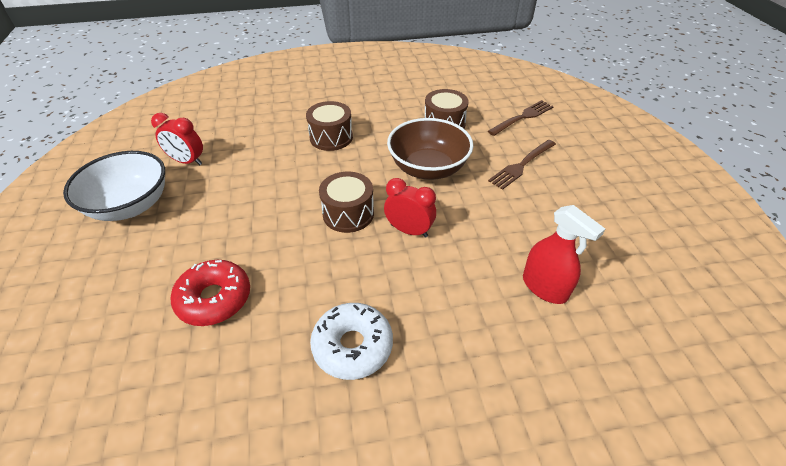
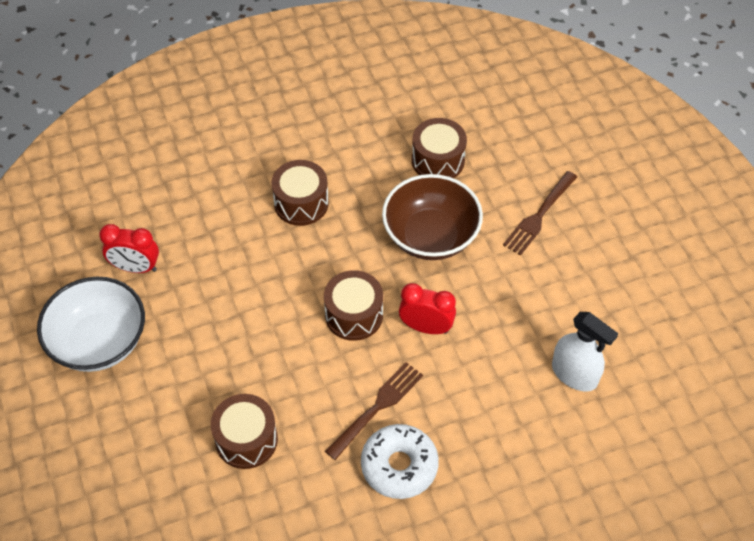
camera: 10 degrees left, 10 degrees up
(214, 299) = (246, 440): red donut -> brown drum
(522, 117) = (534, 135): brown fork -> brown fork (377, 407)
(544, 287) = (574, 374): red spray bottle -> white spray bottle

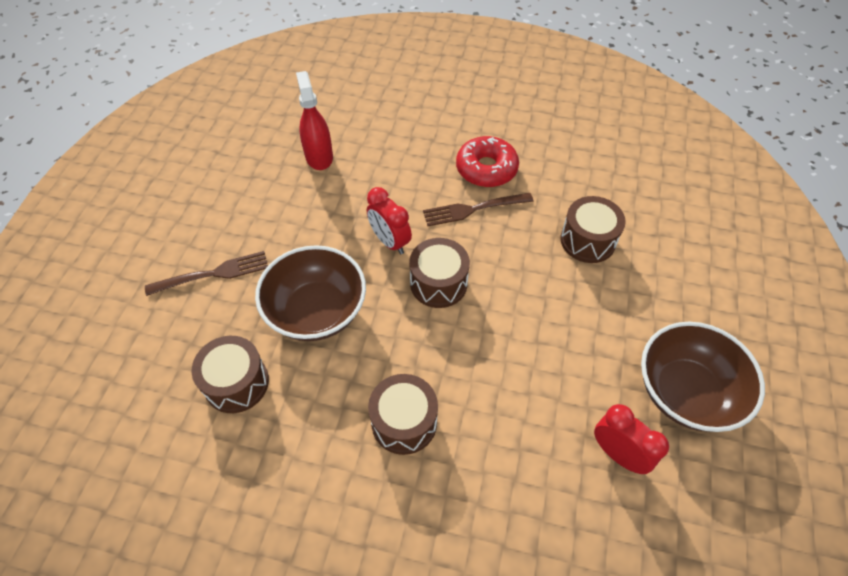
camera: 145 degrees left, 0 degrees up
(99, 342) = (685, 392): white bowl -> brown bowl
(399, 466) = (486, 169): white donut -> red donut
(574, 374) = (319, 156): white spray bottle -> red spray bottle

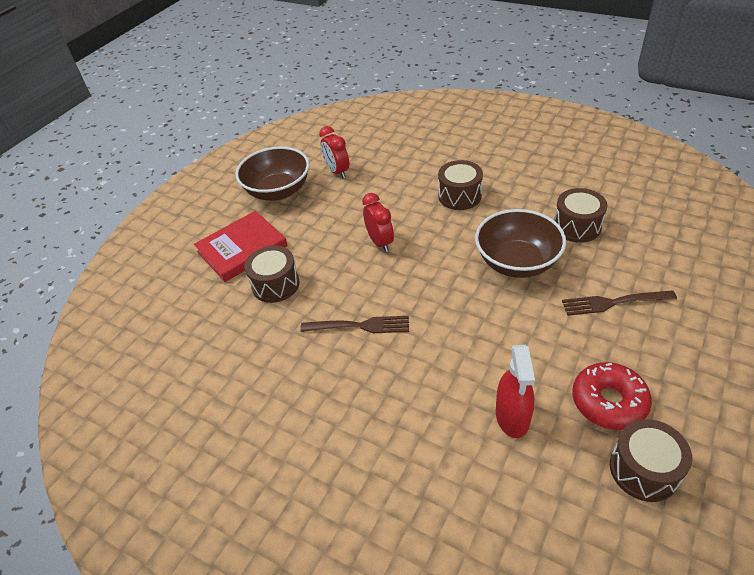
camera: 160 degrees left, 10 degrees down
(390, 241) = (447, 308): red clock -> red clock (380, 242)
(438, 283) = (413, 269): brown drum -> brown drum (643, 470)
(486, 169) = (328, 367): red donut -> red donut (608, 402)
(661, 281) = (242, 249): none -> red book

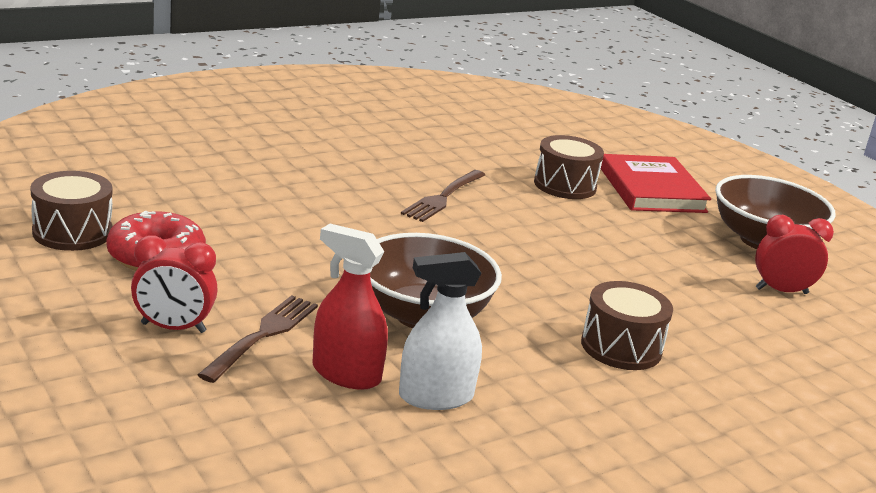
camera: 110 degrees right, 20 degrees down
(380, 242) = (574, 256): red clock -> red clock (173, 328)
(512, 416) = (223, 210): red spray bottle -> red spray bottle (346, 374)
(577, 226) = (435, 397): brown drum -> white spray bottle

